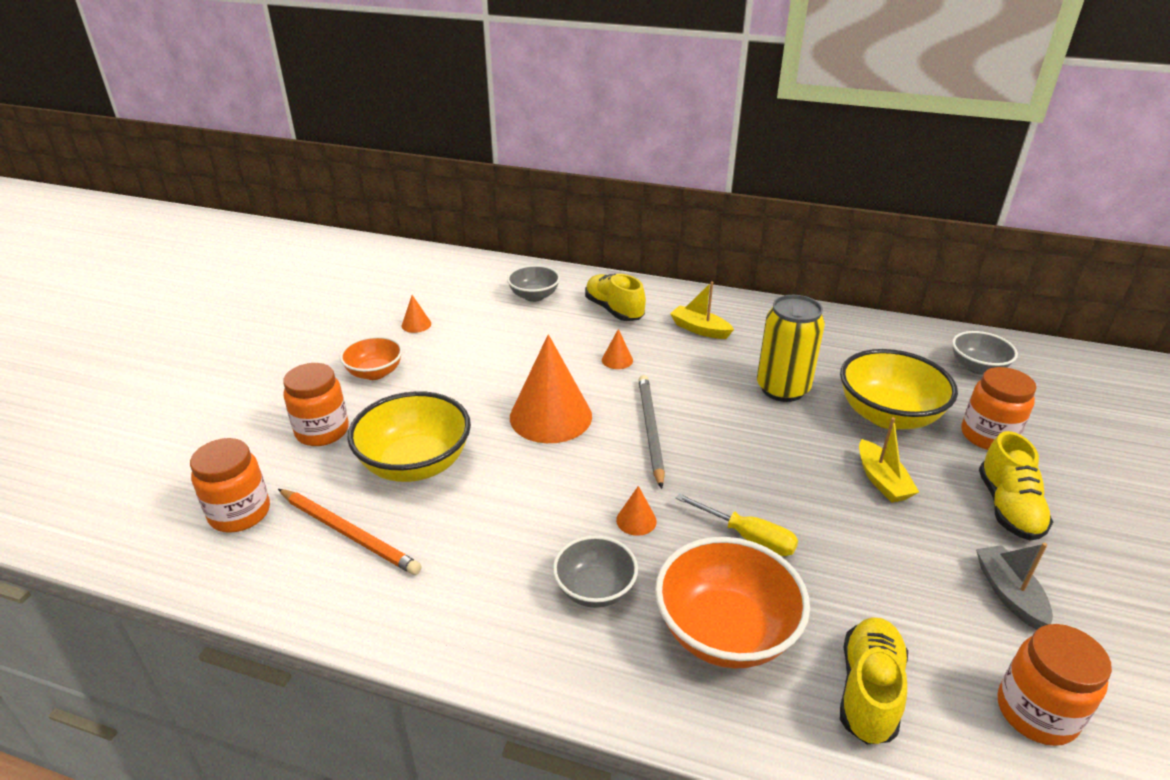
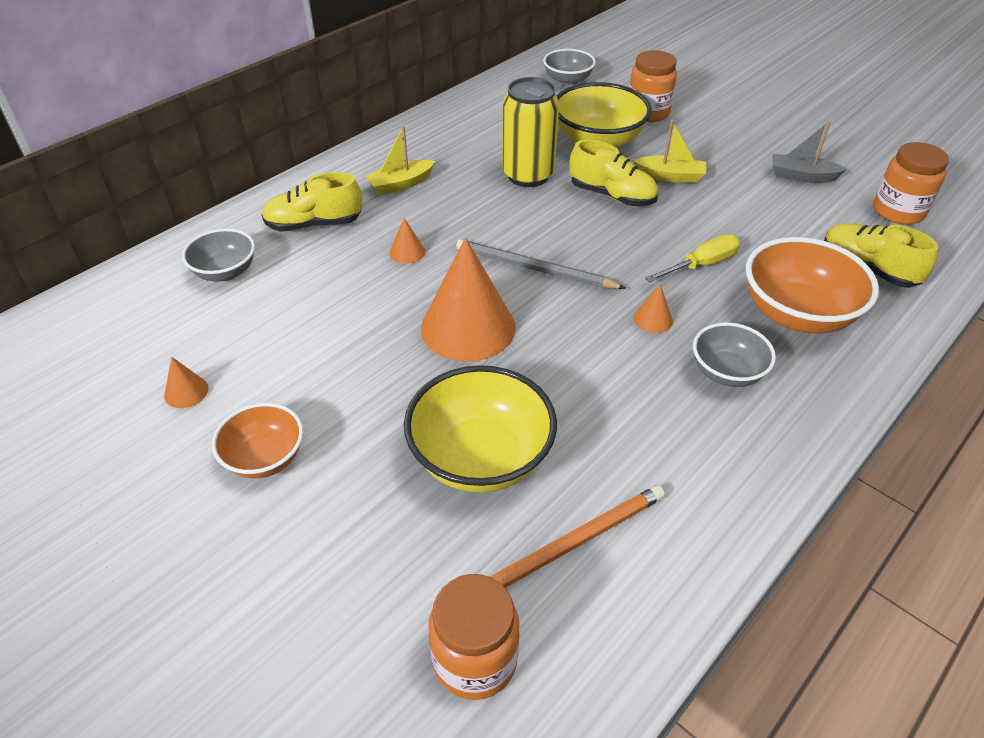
camera: 65 degrees left, 10 degrees up
(322, 431) = (356, 539): orange jar -> none
(1008, 507) = (724, 139): yellow shoe -> yellow shoe (612, 196)

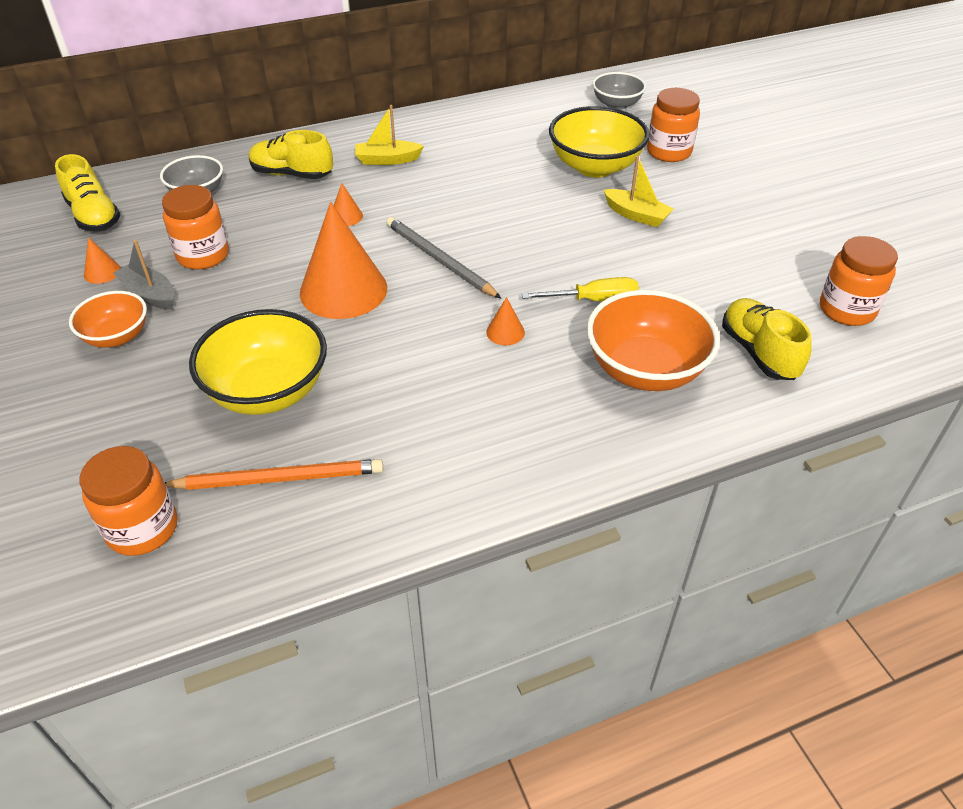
camera: 25 degrees right, 0 degrees up
(289, 337) = (203, 255): none -> orange jar
(528, 175) = (503, 180): yellow can -> none
(612, 196) = (565, 217): yellow shoe -> yellow shoe (94, 216)
(727, 372) = (531, 396): grey bowl -> none
(801, 176) = (773, 249): grey boat -> grey boat (150, 294)

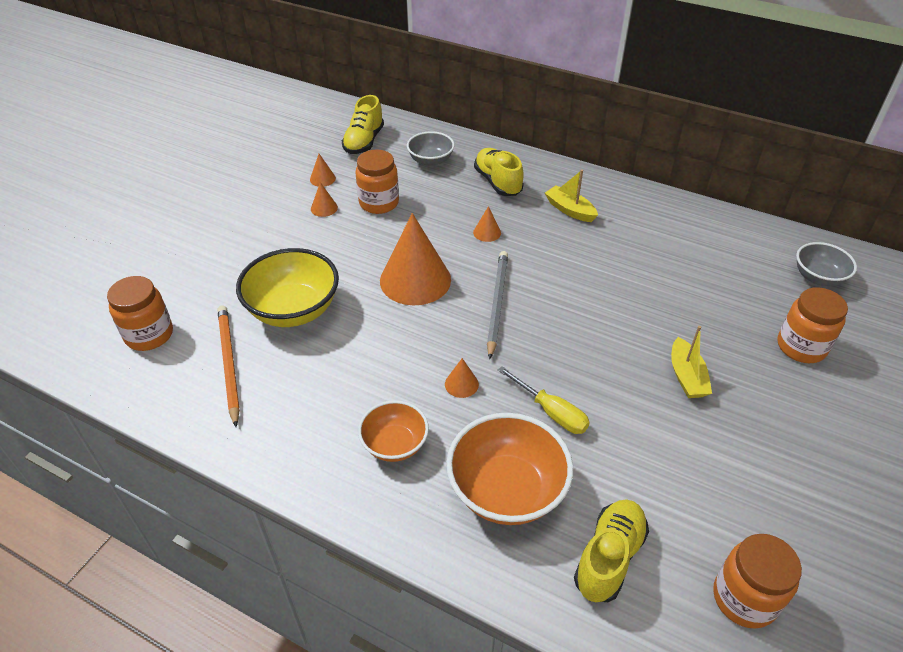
camera: 50 degrees right, 0 degrees up
(117, 336) = (278, 221): orange bowl -> orange bowl (394, 444)
(150, 294) = (324, 208): grey boat -> orange cone
(279, 479) = (229, 363): orange pencil -> orange pencil turned 150 degrees counterclockwise
(595, 167) = (714, 315): yellow bowl -> none

